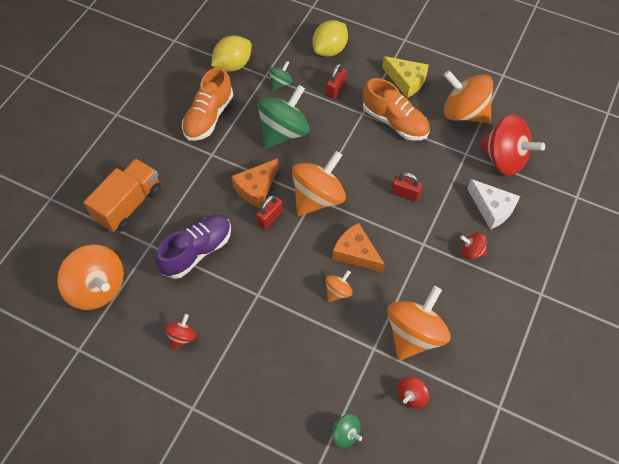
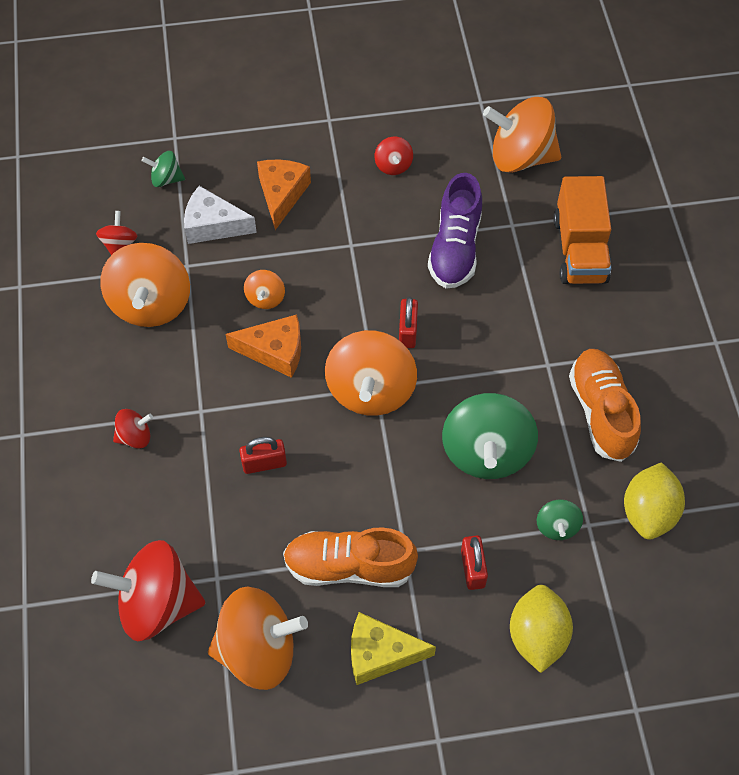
camera: 145 degrees right, 0 degrees up
(256, 188) = (455, 356): orange cheese -> orange cheese (282, 194)
(492, 209) = (137, 512): white cheese -> white cheese (213, 225)

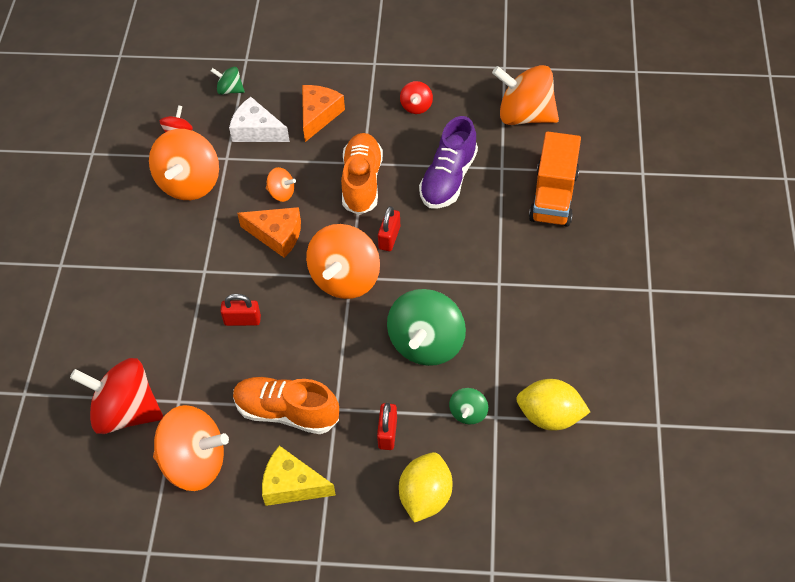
camera: 15 degrees right, 5 degrees down
(135, 436) = (147, 282): red spinning top -> none
(265, 298) = (281, 193): orange spinning top -> orange spinning top turned 90 degrees counterclockwise
(601, 412) = (533, 328): orange shoe -> orange shoe (362, 182)
(648, 512) = (550, 416): yellow lemon -> yellow lemon turned 75 degrees clockwise

